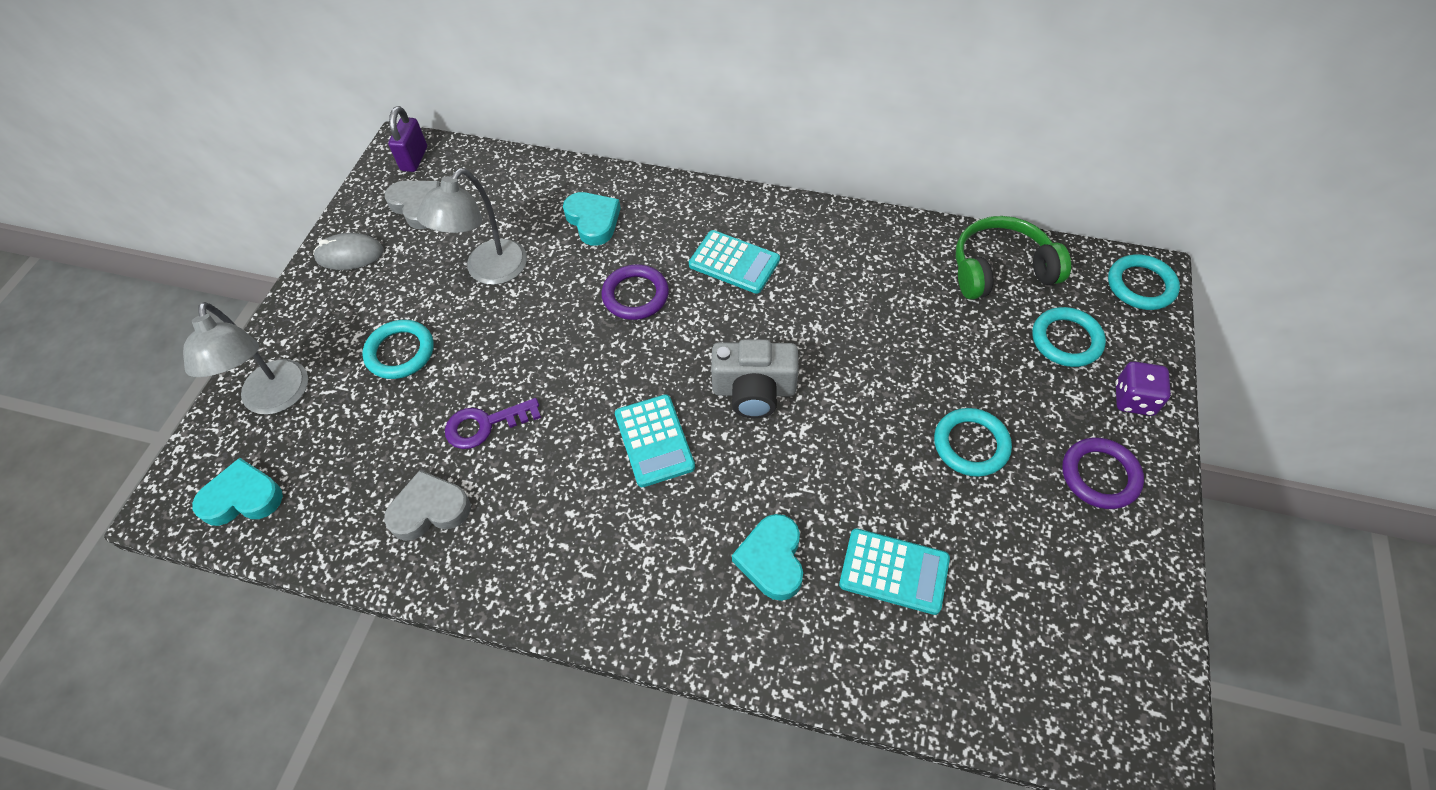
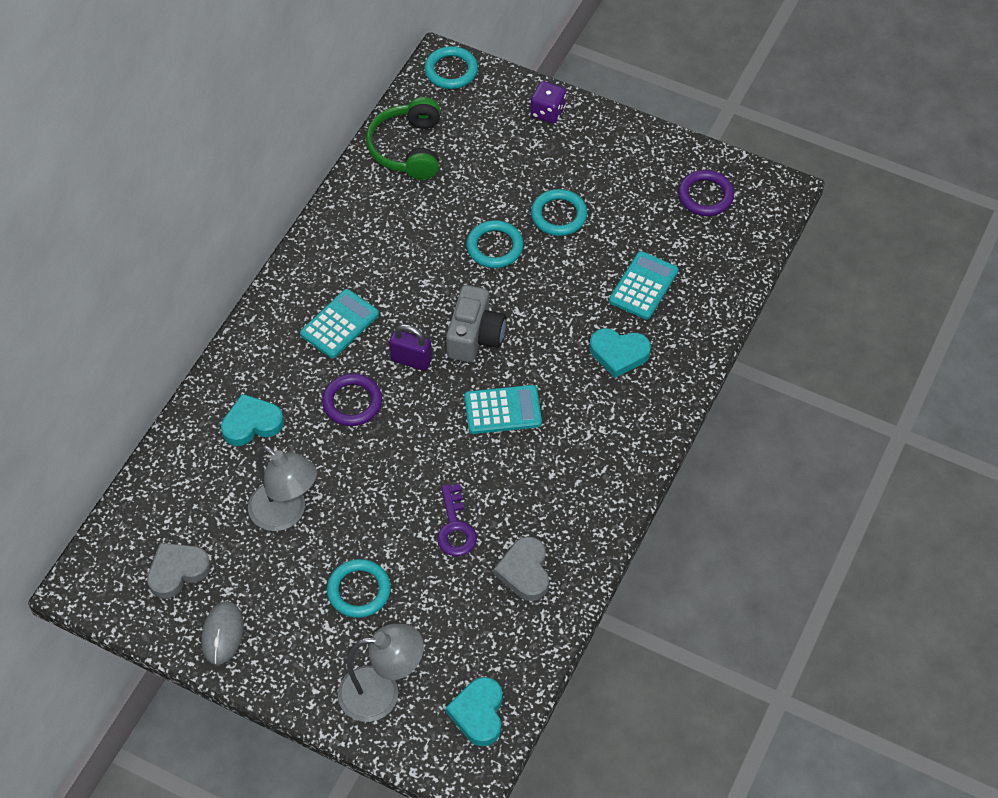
camera: 80 degrees left, 0 degrees up
(414, 159) = (105, 573): purple padlock -> purple padlock (411, 360)
(1066, 340) = (486, 131): turquoise ring -> turquoise ring (494, 247)
(1100, 475) = (601, 152): purple ring -> purple ring (705, 196)

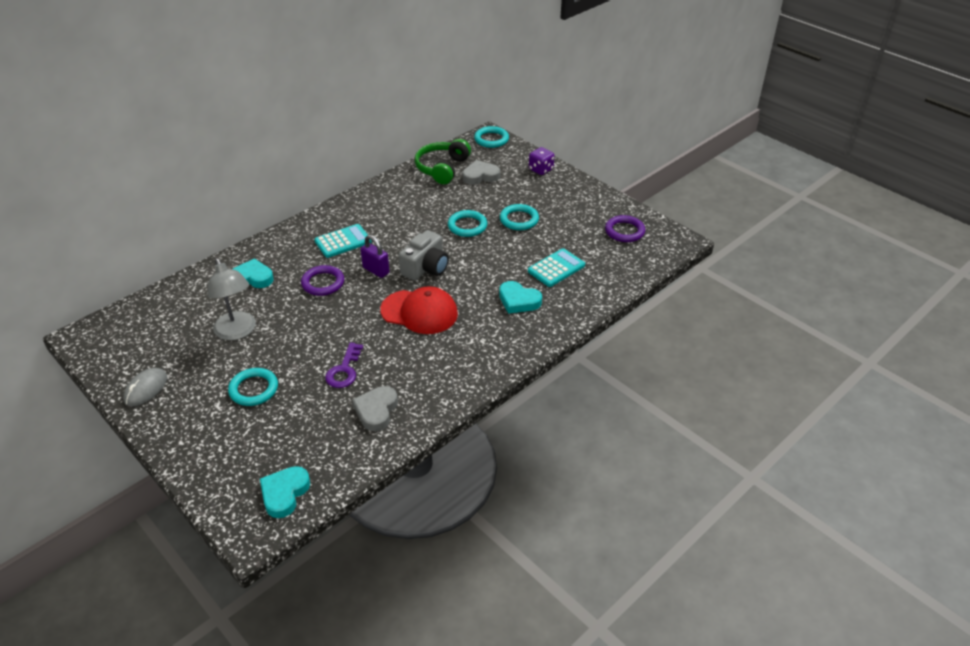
camera: 20 degrees right, 15 degrees down
(177, 571) = (145, 345): grey heart -> grey heart (480, 176)
(382, 693) = (225, 458): grey lamp -> none
(502, 410) = (419, 312): turquoise calculator -> red cap

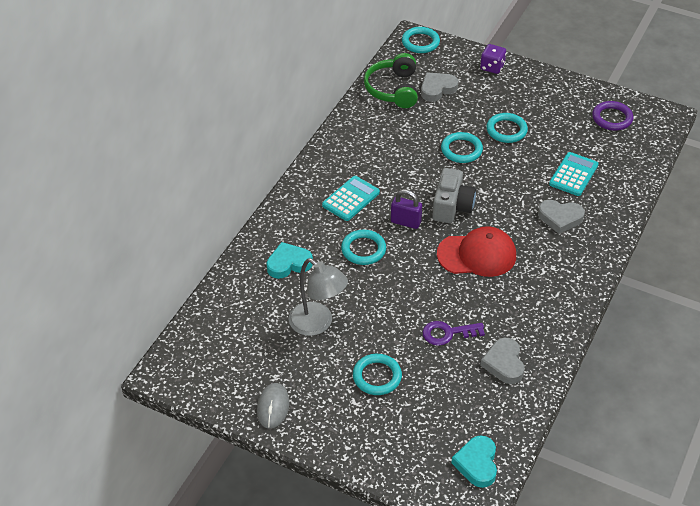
camera: 20 degrees left, 5 degrees up
(323, 283) = (363, 249): purple ring -> turquoise ring
(344, 370) = (447, 333): purple key -> purple key turned 90 degrees clockwise
(518, 301) = (560, 218): turquoise heart -> grey heart

